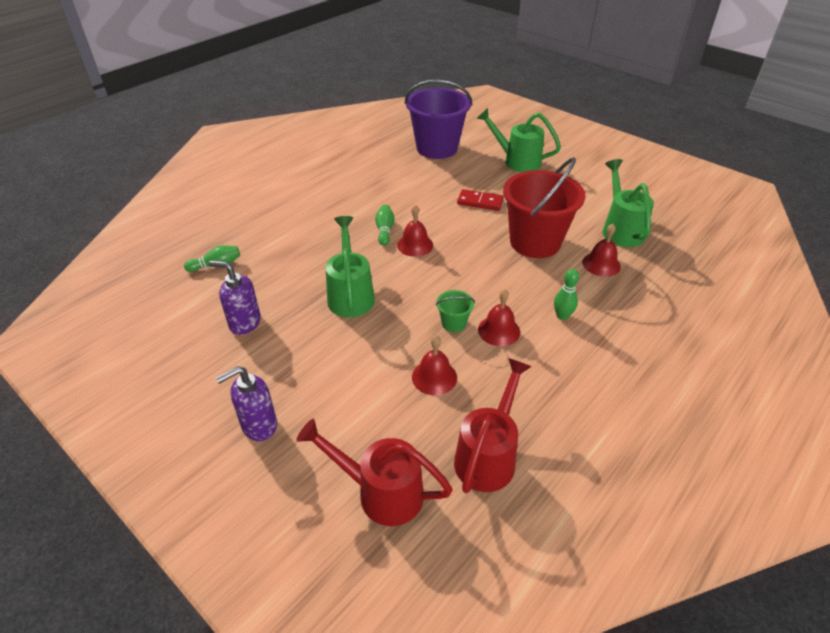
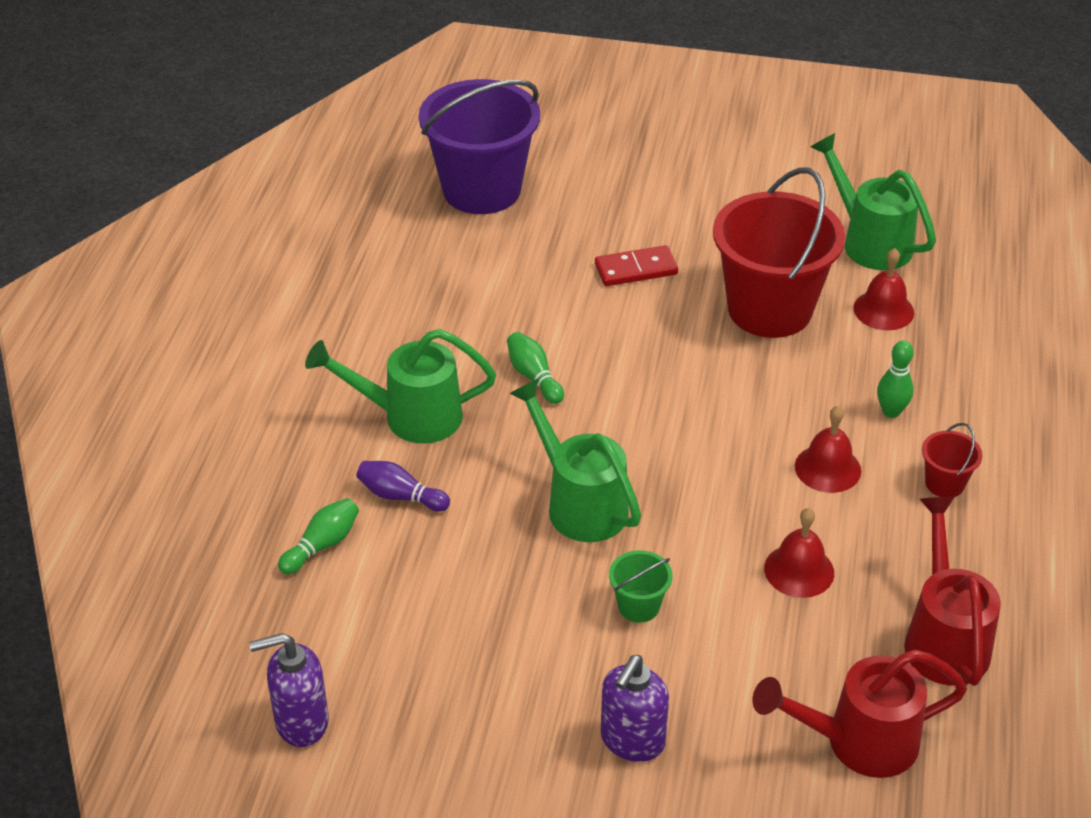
camera: 30 degrees left, 0 degrees up
(245, 323) = (465, 614): purple soap dispenser -> purple soap dispenser (301, 722)
(271, 258) = (400, 496): none -> purple bowling pin
(415, 245) = (602, 383): red bell -> none
(453, 323) = (761, 484): green bucket -> green bucket (638, 606)
(517, 161) = (631, 170): green watering can -> green watering can (411, 416)
(563, 367) = (944, 483): none -> red bucket

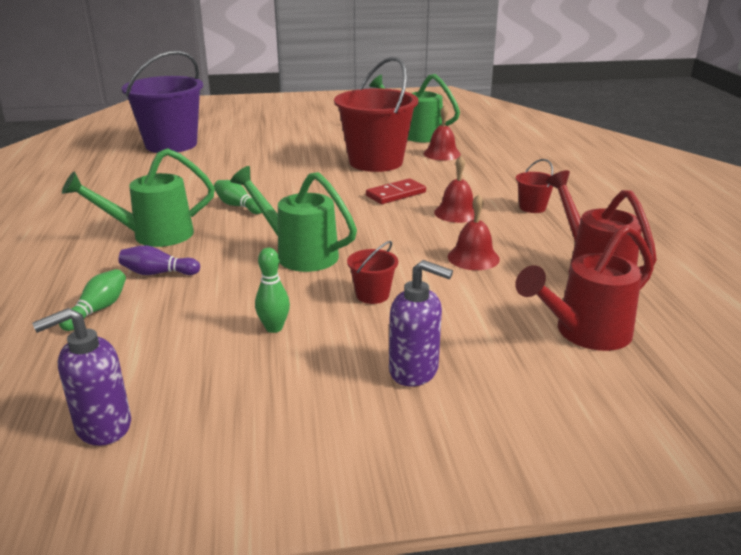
camera: 20 degrees left, 15 degrees down
(632, 741) = (414, 371): purple soap dispenser -> purple soap dispenser turned 75 degrees counterclockwise
(636, 269) = (284, 159): red domino -> red domino (395, 194)
(638, 606) = (372, 295): green bucket -> red bucket
(891, 411) = (476, 186): green bowling pin -> green bowling pin (274, 328)

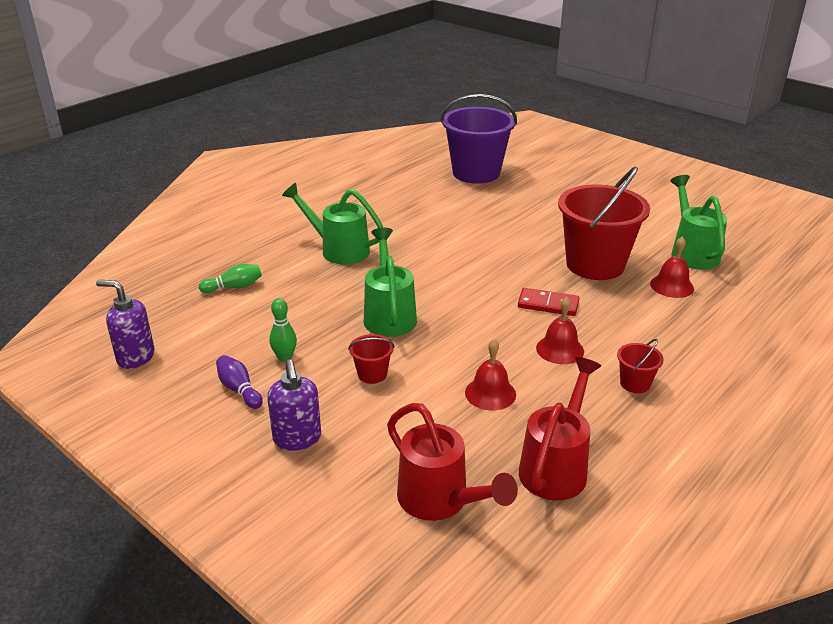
camera: 50 degrees right, 5 degrees up
(158, 273) = (296, 280): purple bowling pin -> purple bowling pin (239, 390)
(238, 206) = (423, 253): green bowling pin -> none
(585, 333) = (440, 501): red watering can -> red watering can turned 150 degrees counterclockwise

